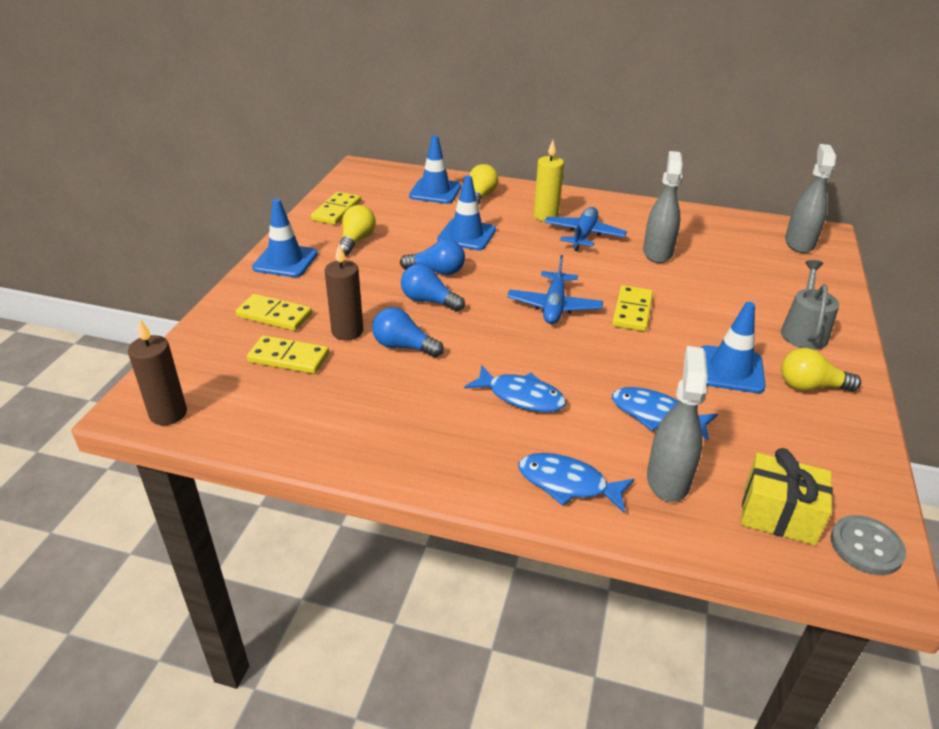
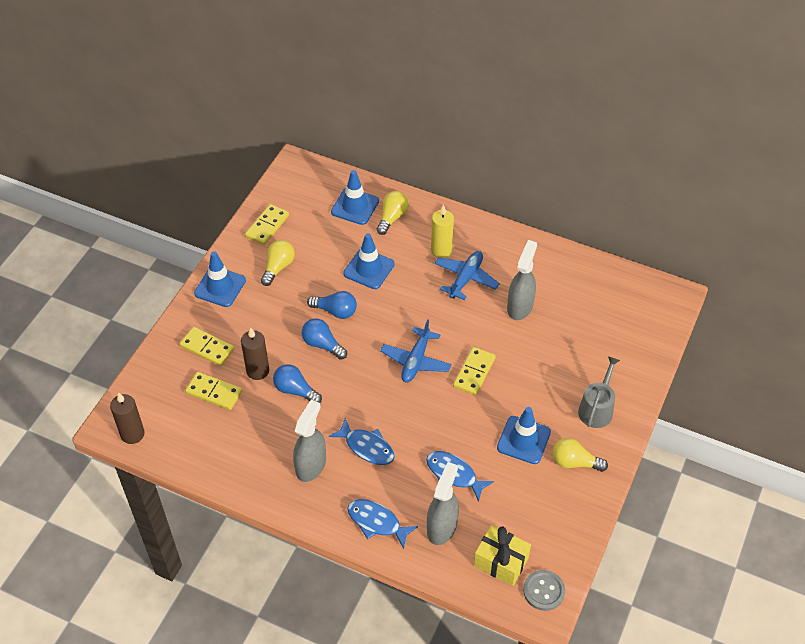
camera: 10 degrees right, 15 degrees up
(799, 243) = (646, 306): grey spray bottle -> grey spray bottle (311, 465)

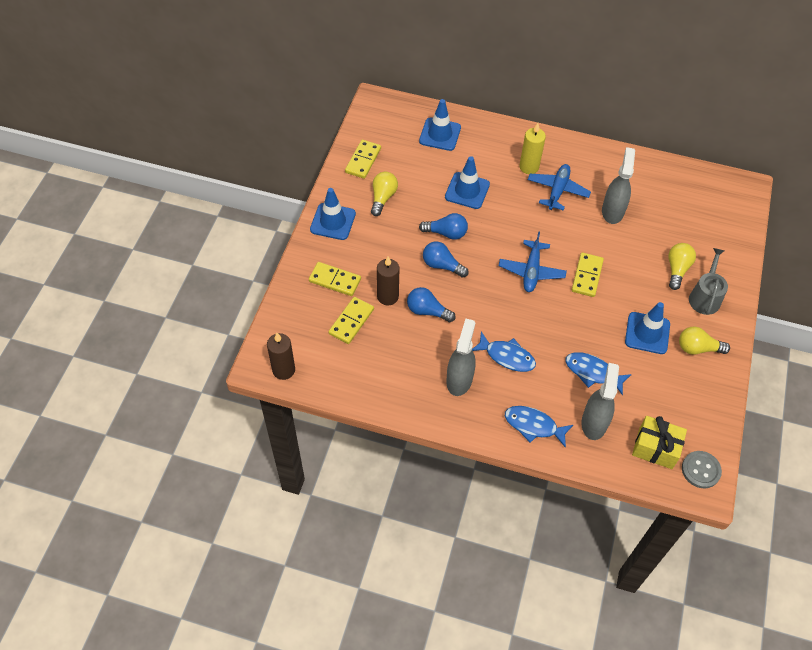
camera: 10 degrees left, 5 degrees up
(214, 392) = (351, 321): yellow domino -> yellow domino turned 75 degrees counterclockwise
(392, 217) = (476, 141): yellow light bulb -> yellow light bulb (677, 269)

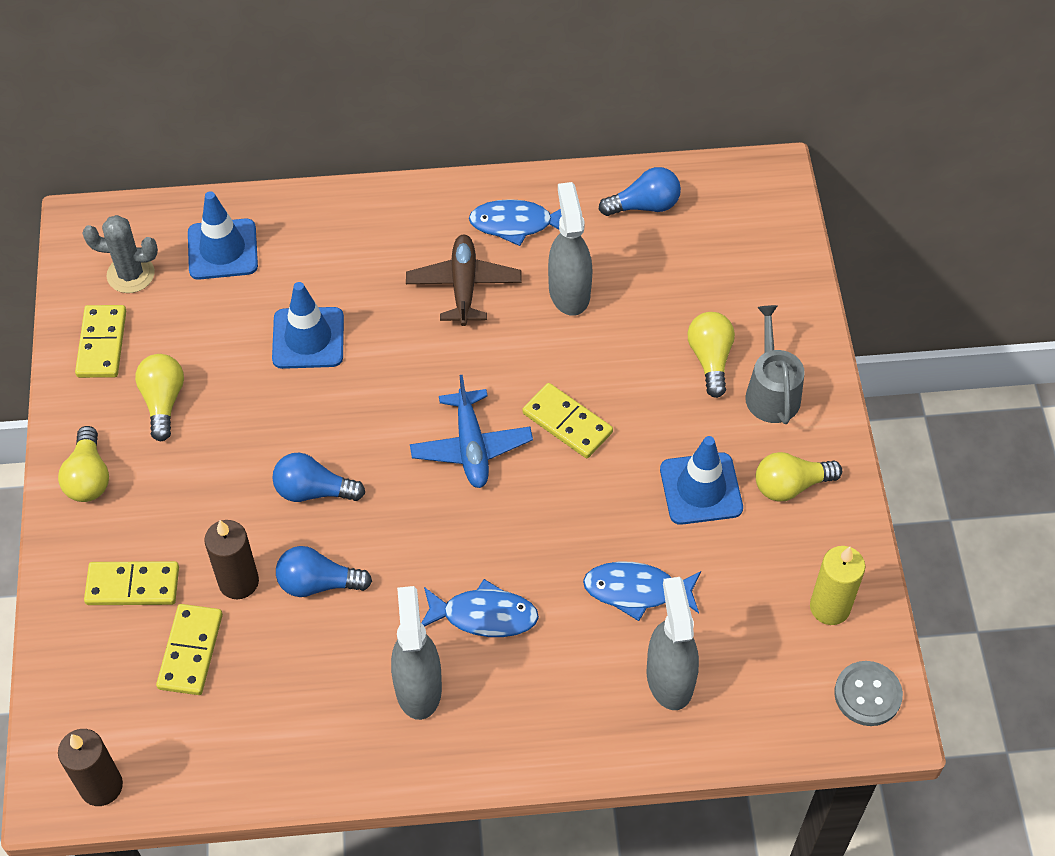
camera: 20 degrees left, 0 degrees up
(333, 221) = (89, 477): blue traffic cone -> yellow light bulb
(389, 132) = (131, 274): none -> grey cactus
(446, 233) = (300, 428): blue light bulb -> blue light bulb (644, 205)
(529, 167) = (400, 259): yellow candle -> yellow candle (829, 607)
(533, 425) = (572, 722): blue fish -> blue fish (516, 224)
(557, 191) = (464, 286): blue plane -> brown plane
(587, 276) = (567, 423): yellow domino -> yellow domino turned 45 degrees counterclockwise
(655, 448) = (783, 684): yellow gift -> none

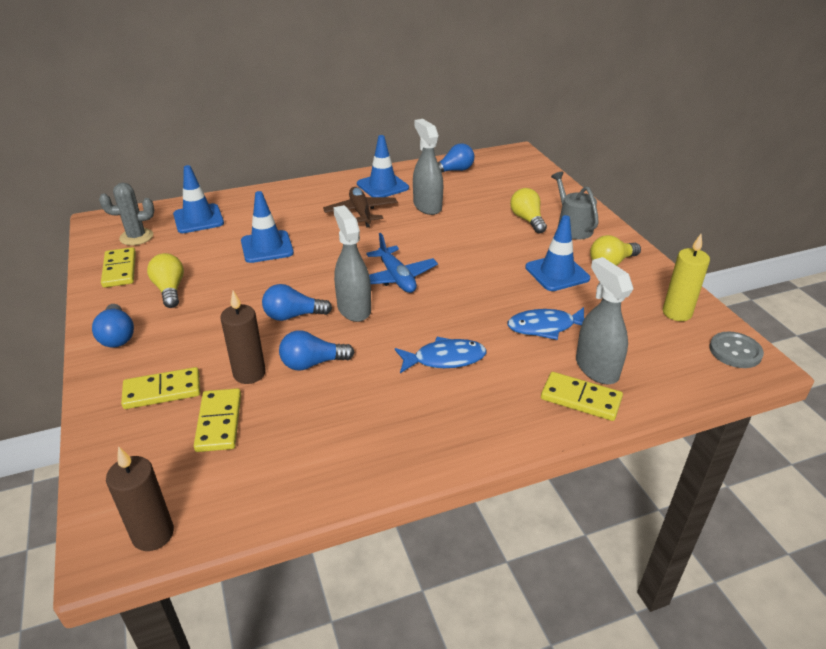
camera: 15 degrees left, 20 degrees down
(89, 477) = (117, 336): yellow light bulb -> blue light bulb
(418, 687) = (413, 409): grey spray bottle -> grey spray bottle (354, 308)
(516, 224) = (382, 186): blue fish -> blue traffic cone
(567, 423) = (454, 258): yellow domino -> yellow domino (581, 399)

